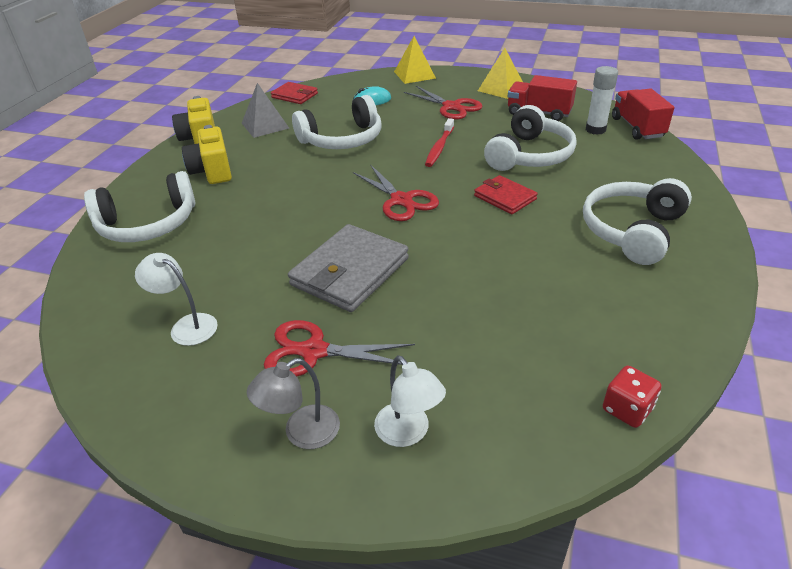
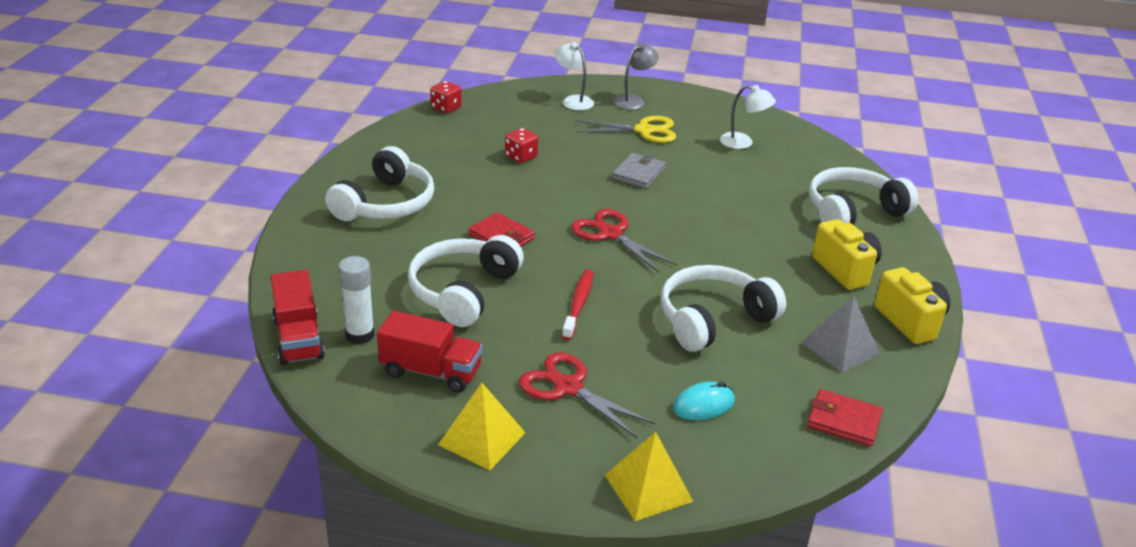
camera: 170 degrees right, 5 degrees down
(314, 351) = (644, 130): red scissors -> yellow scissors
(350, 272) = (638, 174): grey wallet -> grey wallet, size x0.58
(493, 298) = (521, 157): none -> red dice

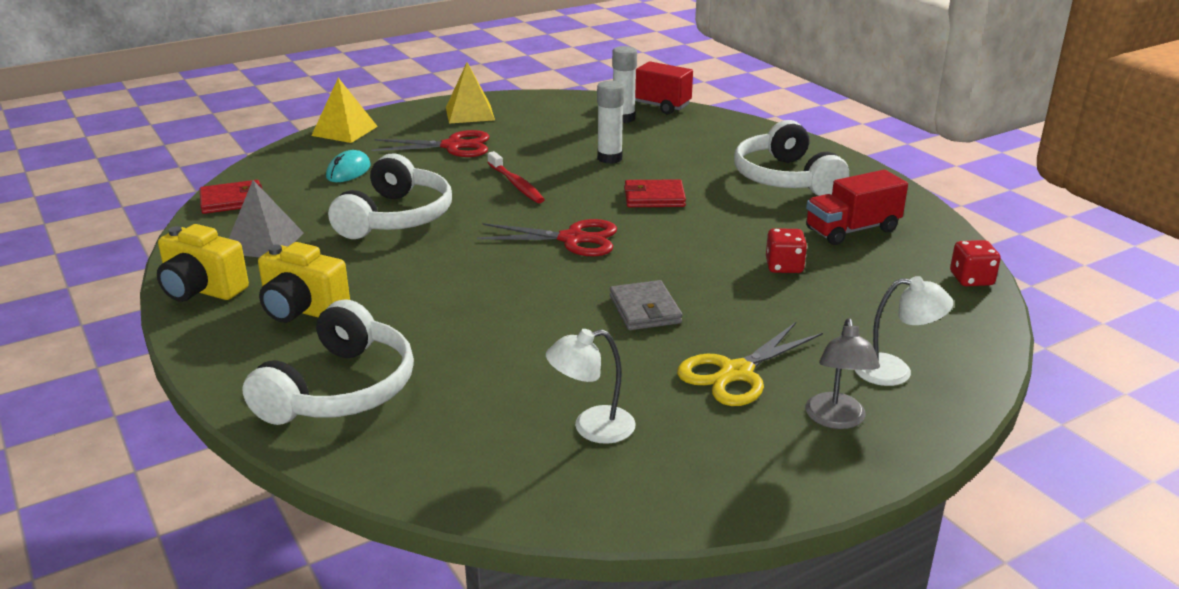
camera: 140 degrees right, 5 degrees down
(431, 372) = (549, 122): red truck -> red truck (852, 230)
(463, 291) = (609, 158): white headphones -> white glue stick

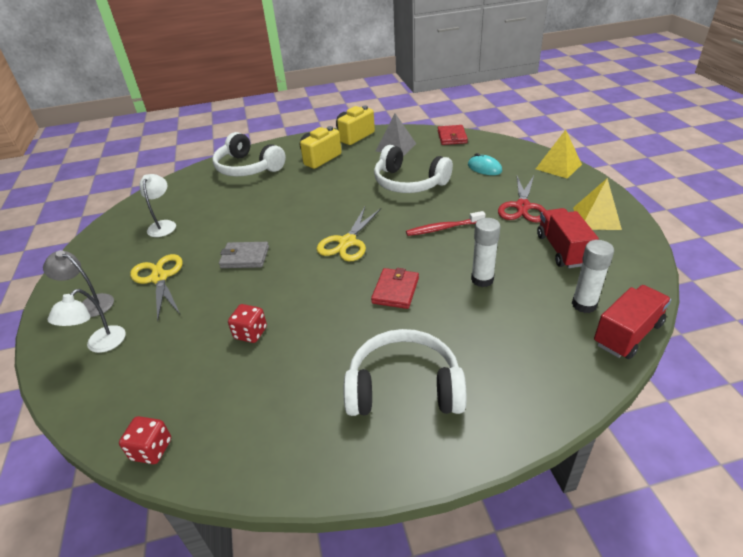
camera: 110 degrees right, 10 degrees up
(572, 239) = (347, 242): red scissors -> yellow scissors
(852, 230) = (280, 398): red truck -> red truck (562, 250)

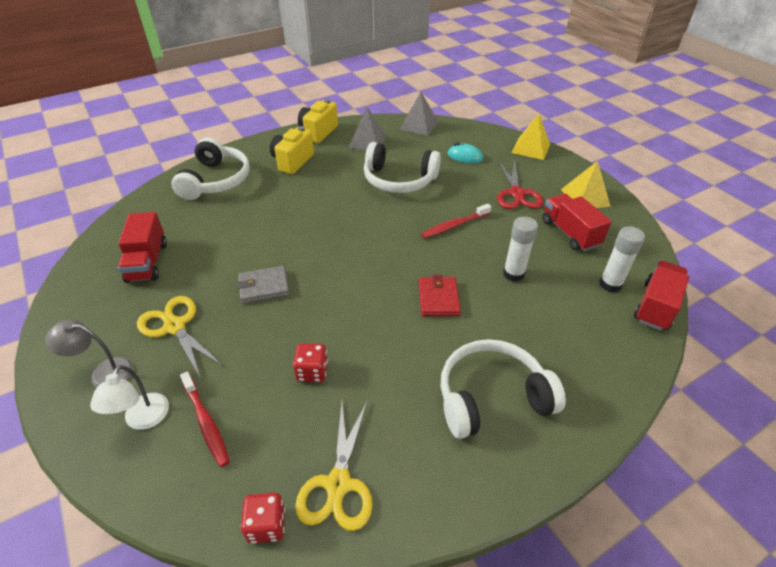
camera: 20 degrees left, 5 degrees up
(146, 357) = (206, 422): none -> red toothbrush
(163, 225) = (147, 262): white lamp -> red truck
(248, 168) = (216, 180): white headphones -> white headphones turned 105 degrees counterclockwise
(347, 242) = (366, 253): yellow scissors -> yellow scissors (338, 484)
(452, 137) = (419, 125): red wallet -> grey pyramid

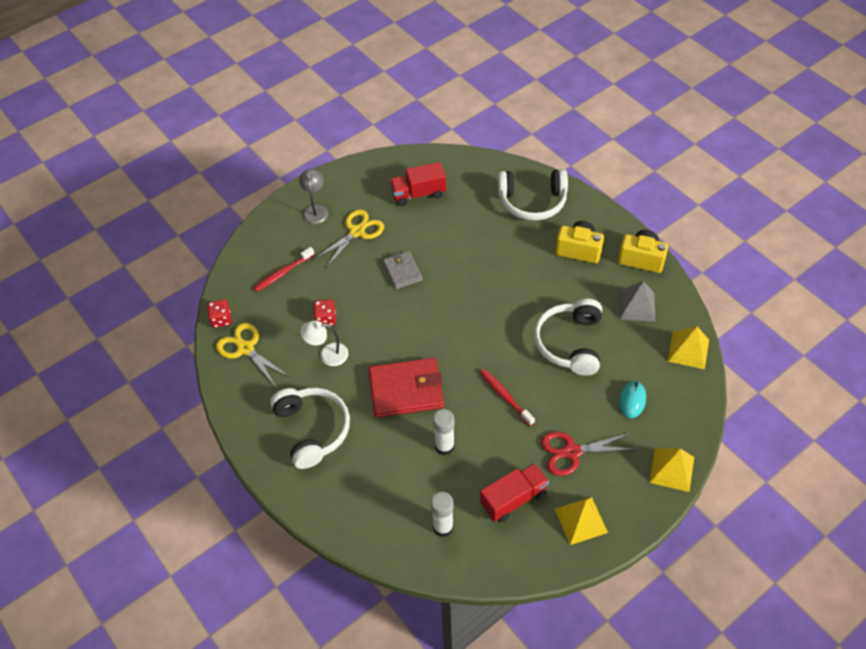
camera: 85 degrees right, 10 degrees up
(143, 419) = (283, 242): white lamp -> white lamp (327, 354)
(338, 484) = (245, 349): yellow scissors -> yellow scissors turned 45 degrees clockwise
(419, 125) = (688, 350): grey pyramid -> yellow pyramid
(438, 298) = (406, 390): red wallet -> red wallet, size x1.72
(655, 306) = (419, 562): red truck -> none

